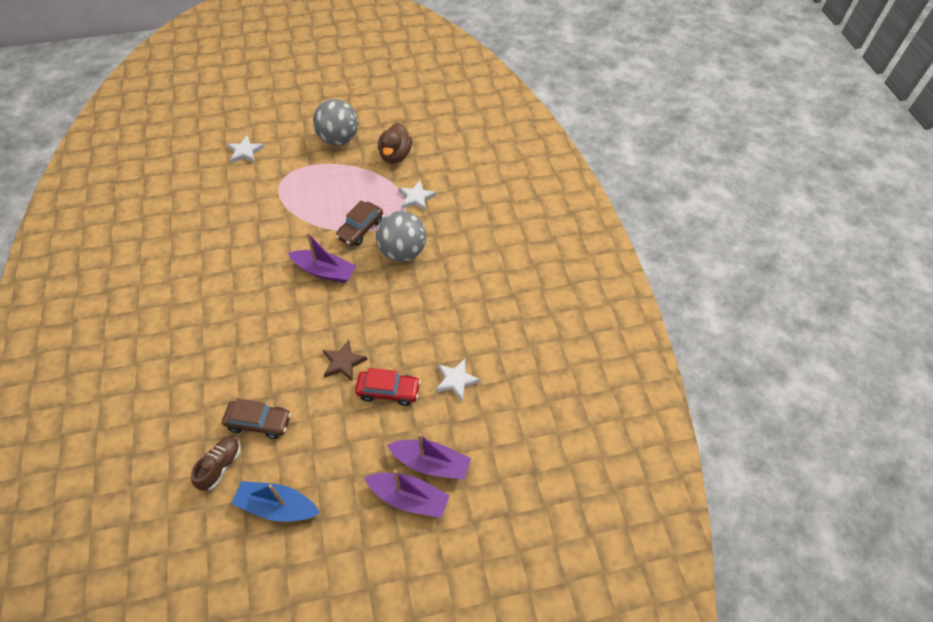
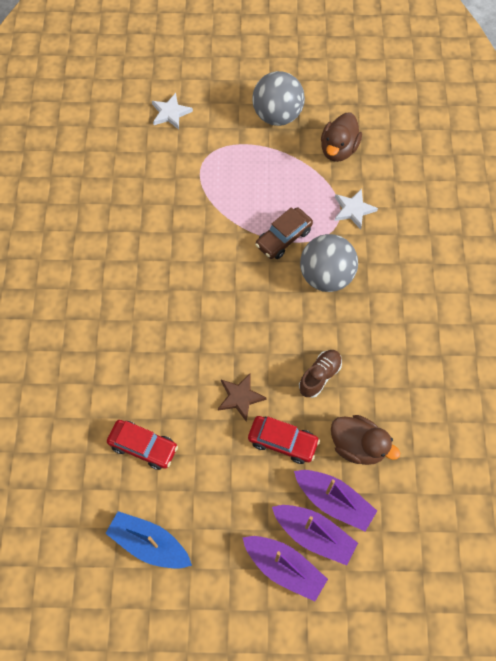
camera: 15 degrees right, 10 degrees up
(220, 466) = (98, 486): brown shoe -> brown shoe (319, 376)
(259, 422) = (143, 446): brown car -> red car
(325, 271) = (236, 283): purple boat -> purple boat (334, 501)
(456, 380) = (358, 445): white star -> brown duck

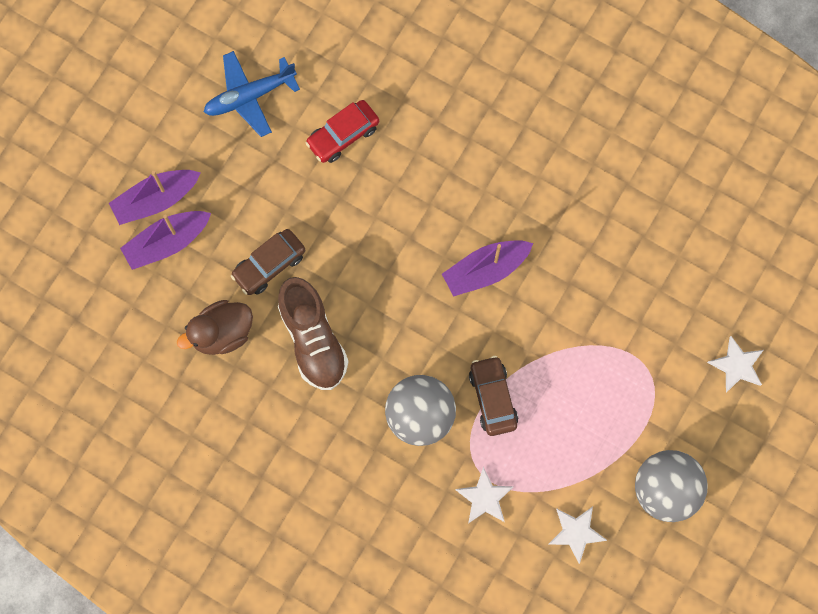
camera: 120 degrees right, 10 degrees up
(149, 543) = (249, 96): blue boat -> blue plane
(240, 397) = (338, 250): brown star -> none
(283, 441) = (269, 265): red car -> brown car
(319, 376) = (313, 340): brown shoe -> brown shoe, size x1.66
(334, 501) = (185, 279): purple boat -> purple boat (485, 270)
(338, 149) = (576, 533): brown duck -> white star

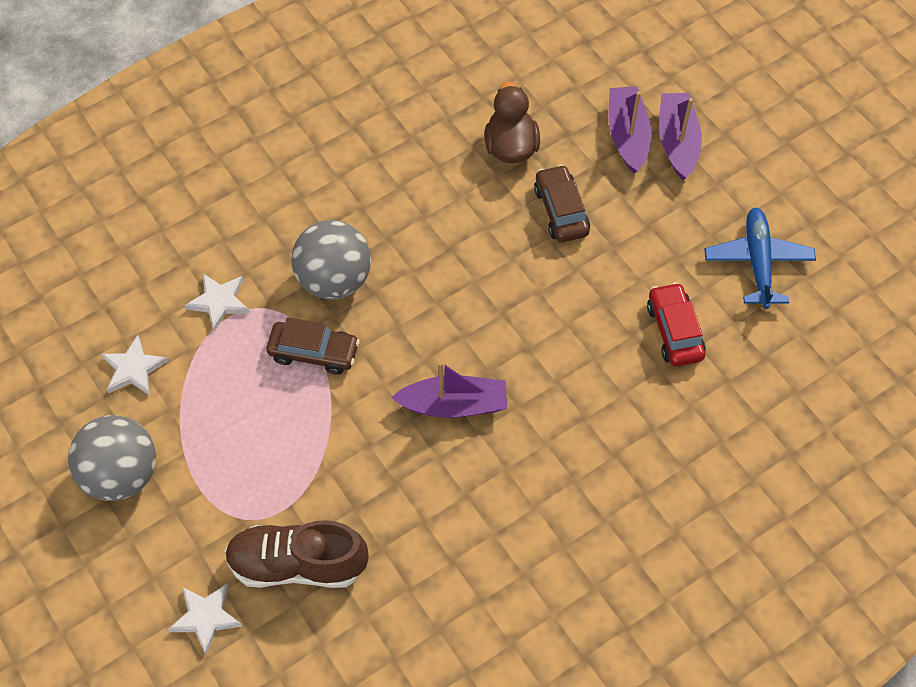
camera: 115 degrees right, 15 degrees down
(313, 340) = (463, 219): brown shoe -> brown shoe (297, 564)
(485, 270) = (454, 405): purple boat -> purple boat turned 90 degrees clockwise

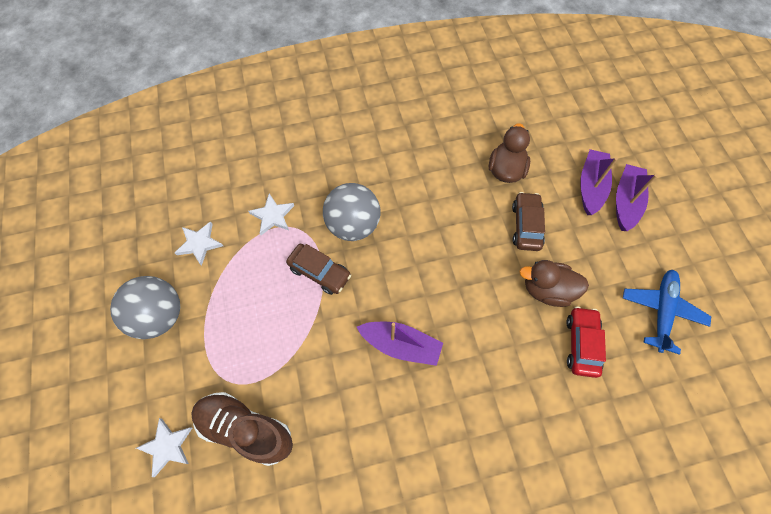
camera: 20 degrees right, 5 degrees up
(612, 281) = (547, 290): none -> brown duck

